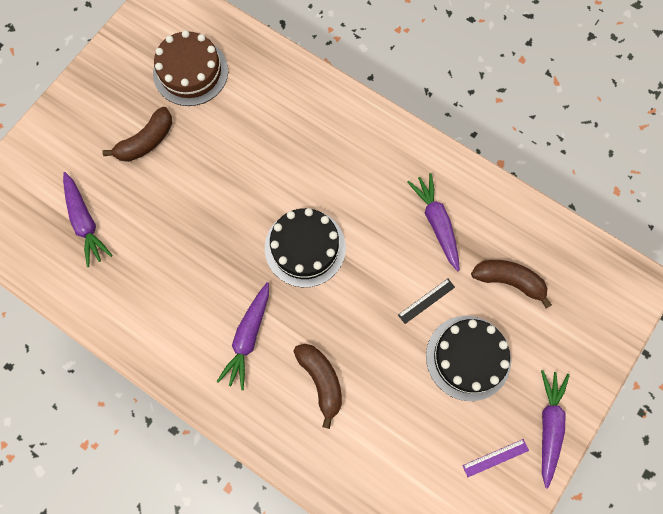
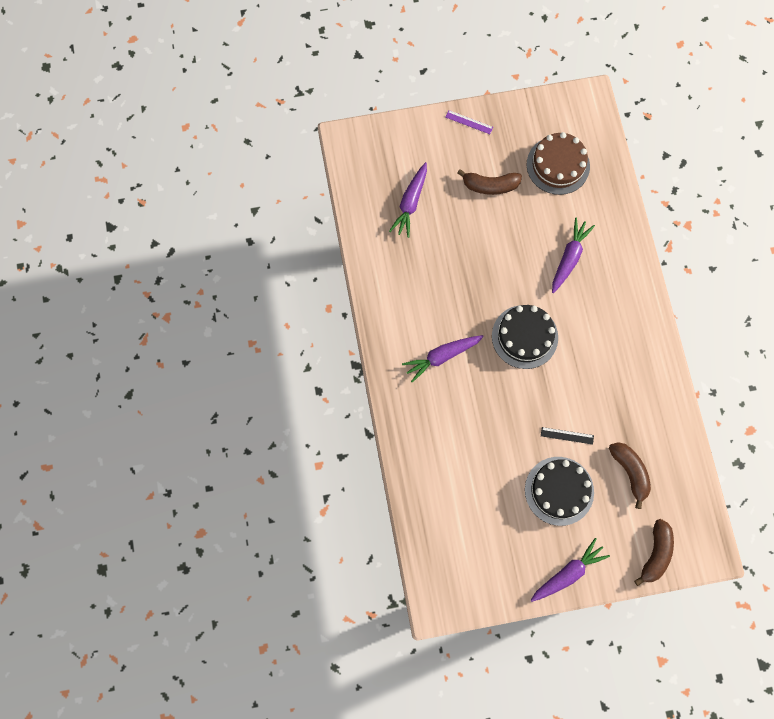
camera: 45 degrees right, 0 degrees up
(321, 380) = (460, 420): brown banana -> brown banana (655, 554)
(436, 223) = (620, 397): purple carrot -> purple carrot (569, 257)
(495, 458) = (518, 559): purple ruler -> purple ruler (469, 122)

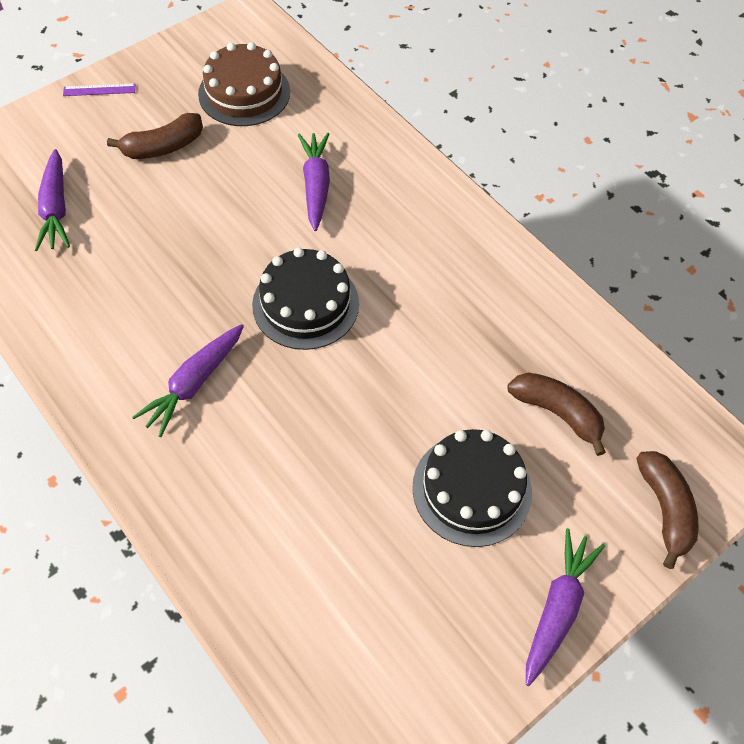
camera: 30 degrees left, 15 degrees down
(567, 435) = (439, 406): black ruler -> none

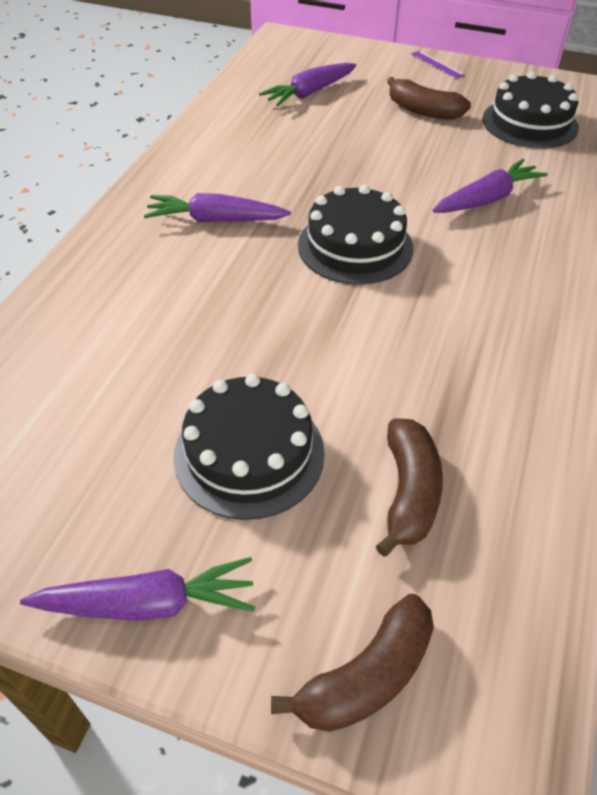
camera: 60 degrees right, 10 degrees down
(244, 93) = (529, 123): brown cake -> black cake

